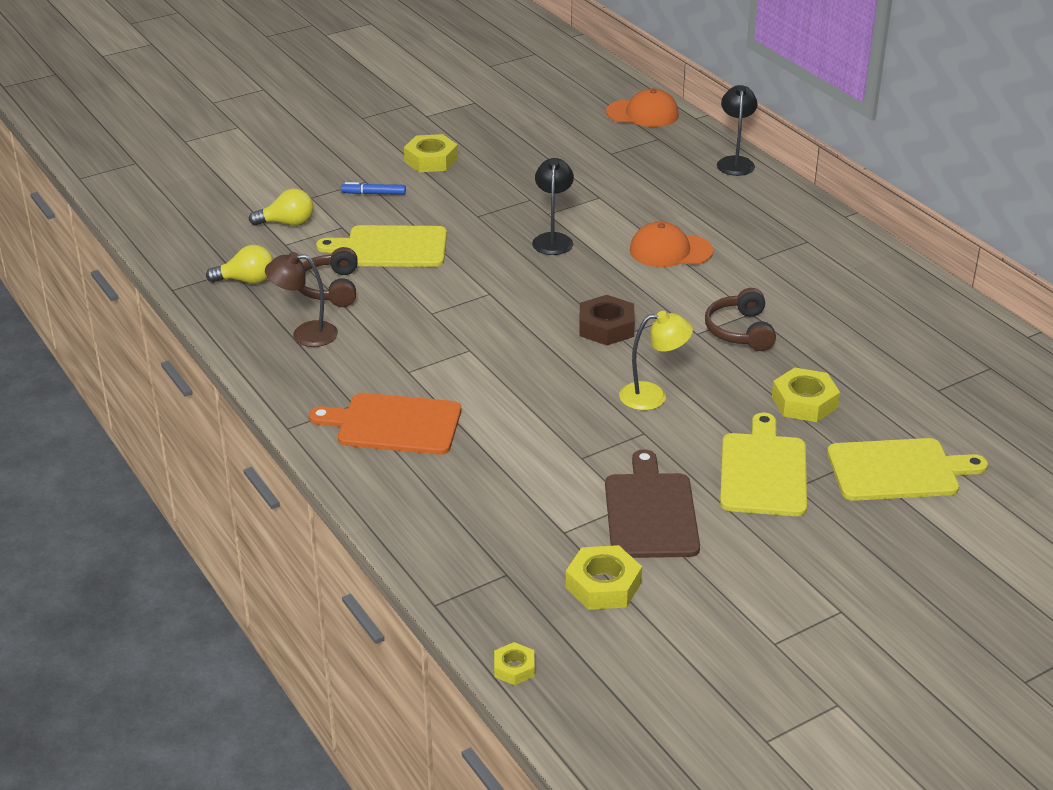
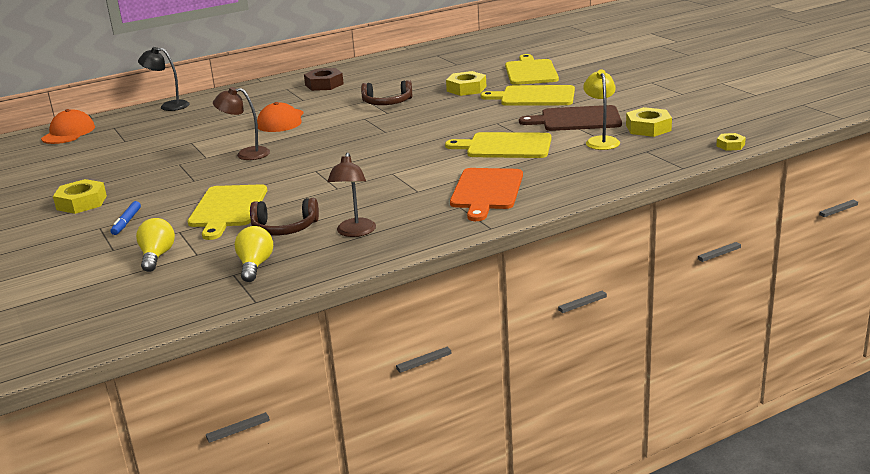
camera: 85 degrees left, 10 degrees down
(547, 440) = (505, 146): none -> yellow cutting board
(553, 239) = (246, 154): black lamp -> brown lamp
(606, 327) = (373, 135): brown nut -> brown nut (324, 84)
(653, 396) = (457, 121): yellow lamp -> yellow lamp (601, 141)

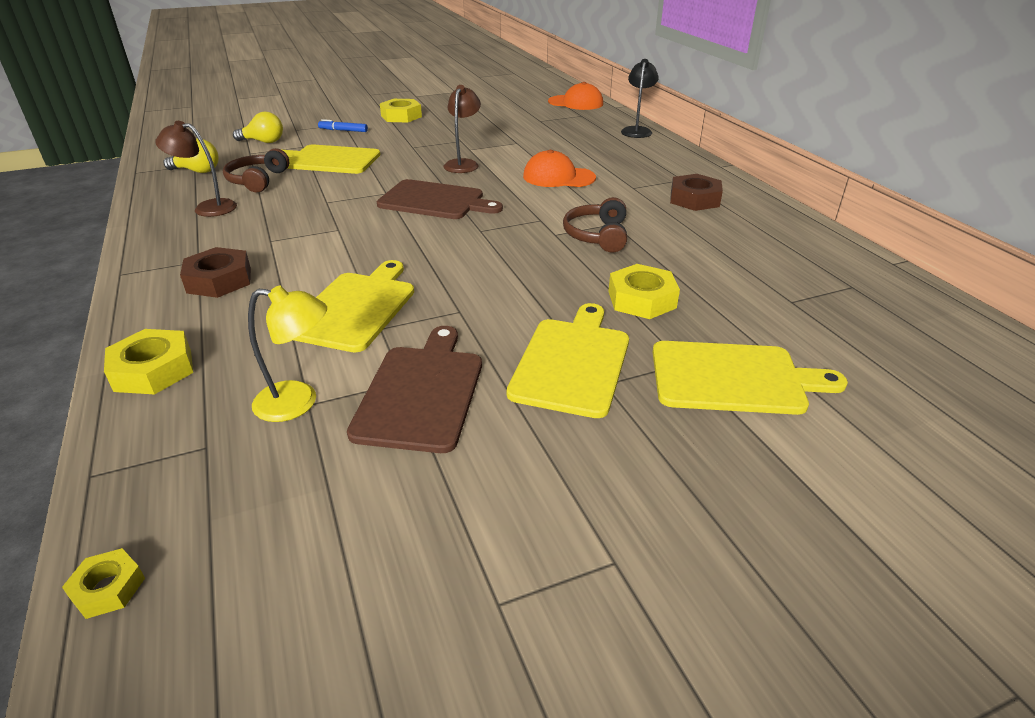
camera: 95 degrees right, 10 degrees up
(332, 152) = (435, 201): none -> brown cutting board
(486, 191) = (219, 280): orange cutting board -> brown nut
(648, 128) = (311, 477): yellow nut -> yellow nut (153, 370)

